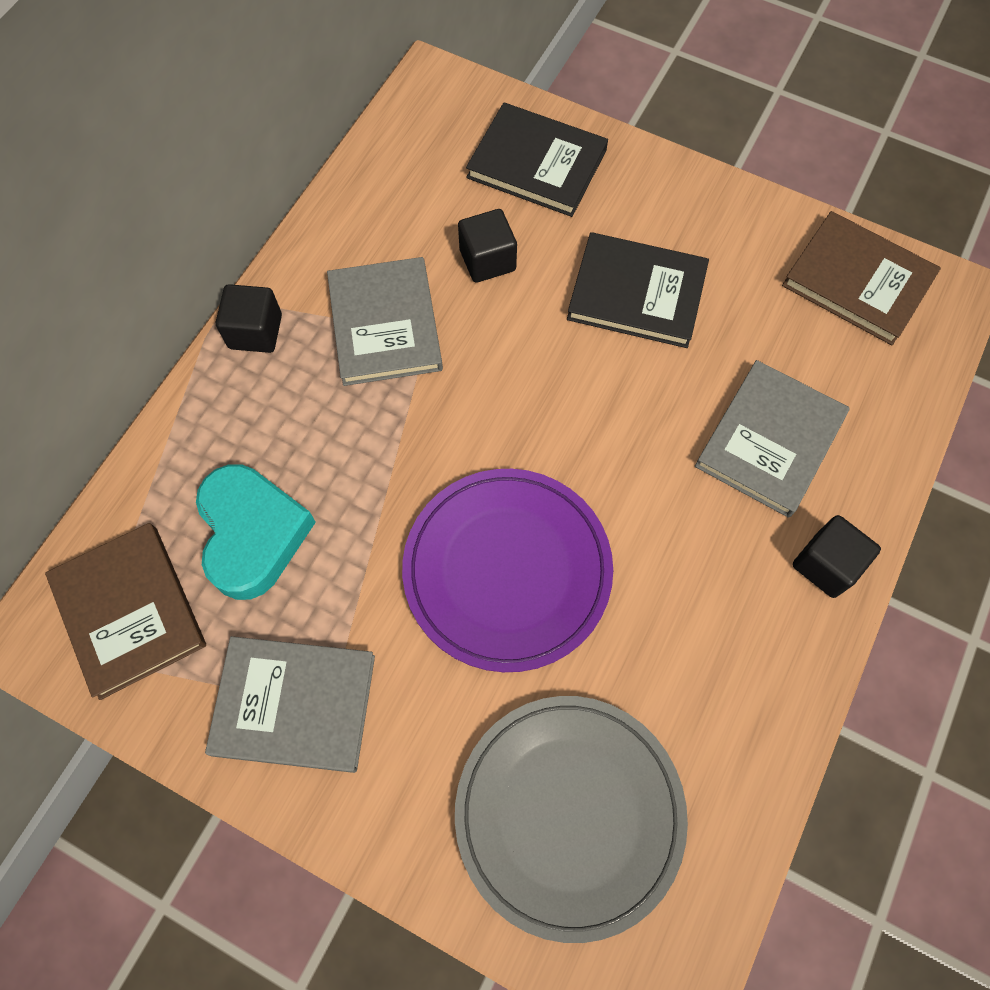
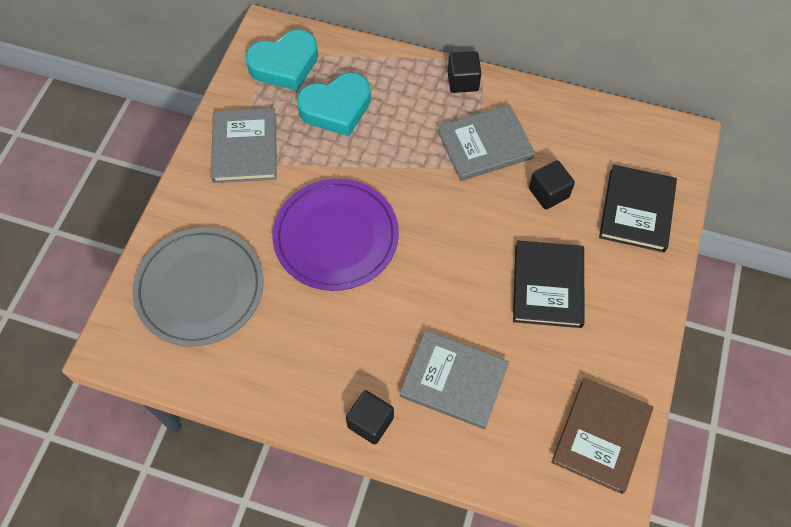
camera: 80 degrees right, 5 degrees down
(129, 611) = (285, 65): brown book -> turquoise heart

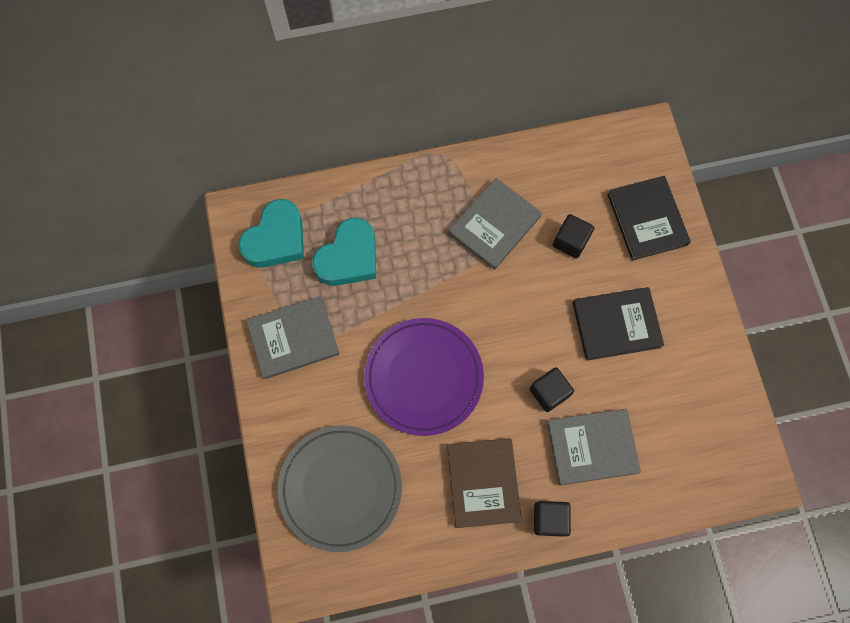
camera: 30 degrees left, 10 degrees up
(245, 148) = (293, 338): grey book -> grey book turned 75 degrees counterclockwise
(463, 81) = (440, 174): black cube -> black cube (549, 392)
(548, 286) = (616, 325): black book -> black book turned 75 degrees counterclockwise
(601, 436) = (724, 427): brown book -> brown book (483, 483)

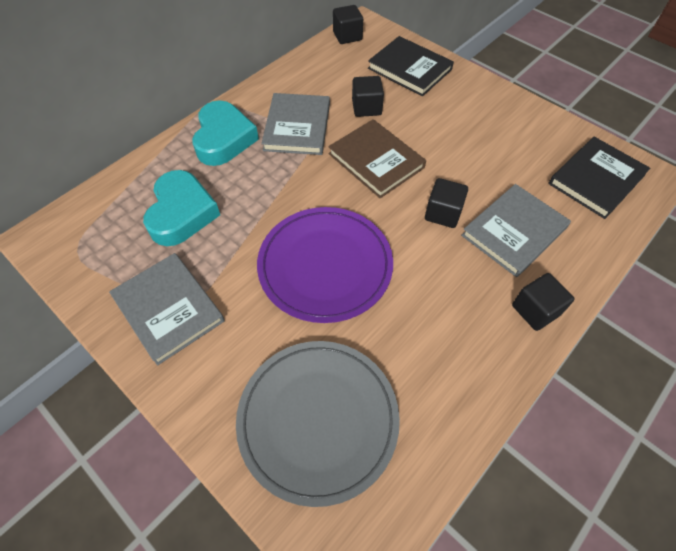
camera: 35 degrees left, 15 degrees down
(276, 239) = (96, 236): turquoise heart -> turquoise heart (224, 139)
(293, 338) = (168, 309): grey book -> grey book turned 75 degrees counterclockwise
(483, 483) = (452, 319): brown book -> brown book (376, 161)
(616, 325) = (450, 140): black book -> black book (596, 179)
(619, 138) = (347, 36): none -> black cube

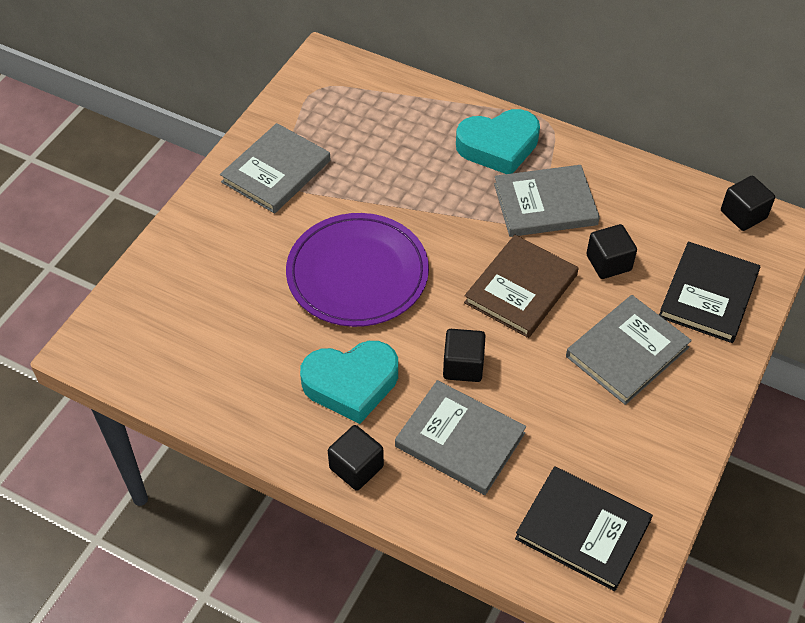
camera: 75 degrees right, 5 degrees down
(182, 213) = (385, 145): turquoise heart -> turquoise heart (351, 384)
(318, 419) = (196, 304): grey plate -> none
(448, 119) = (627, 352): none -> grey book

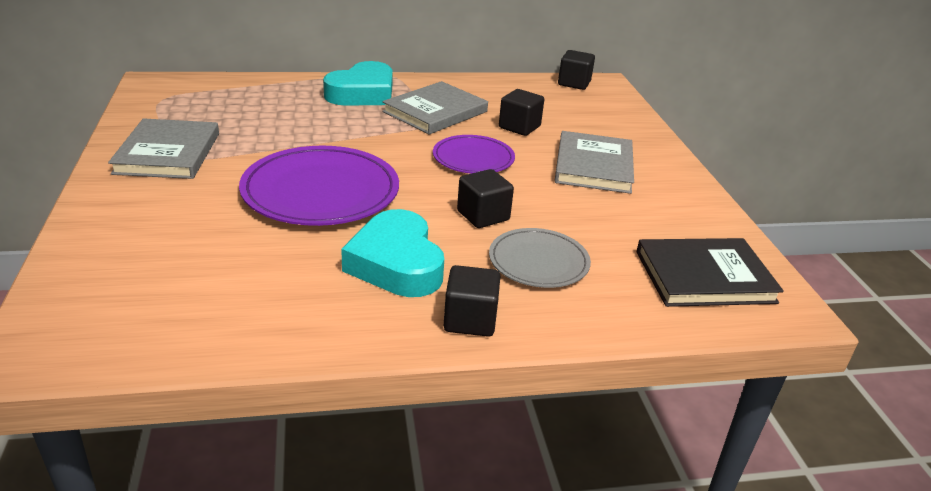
camera: 40 degrees left, 20 degrees down
(351, 384) = (396, 263): turquoise heart -> turquoise heart turned 120 degrees clockwise
(460, 440) = (538, 262): grey book -> grey plate
(521, 289) = (473, 158): brown book -> purple plate
(708, 295) = (605, 123): black book -> none

